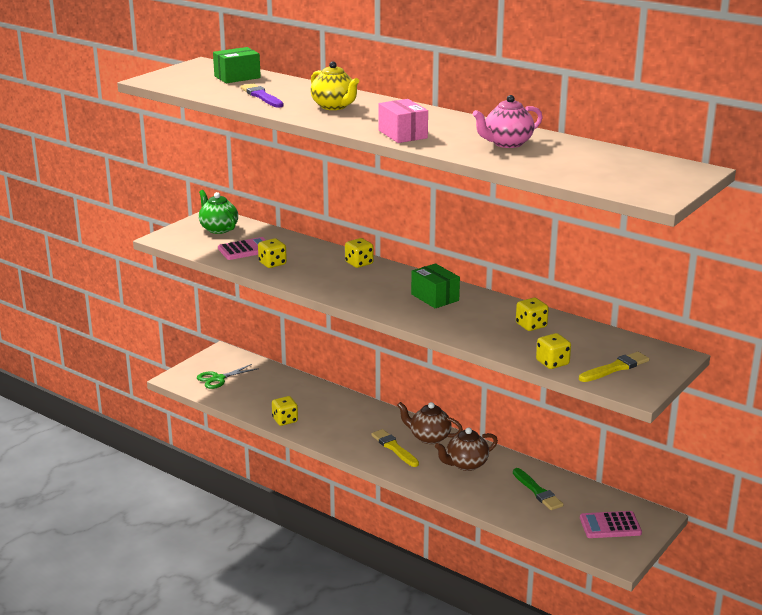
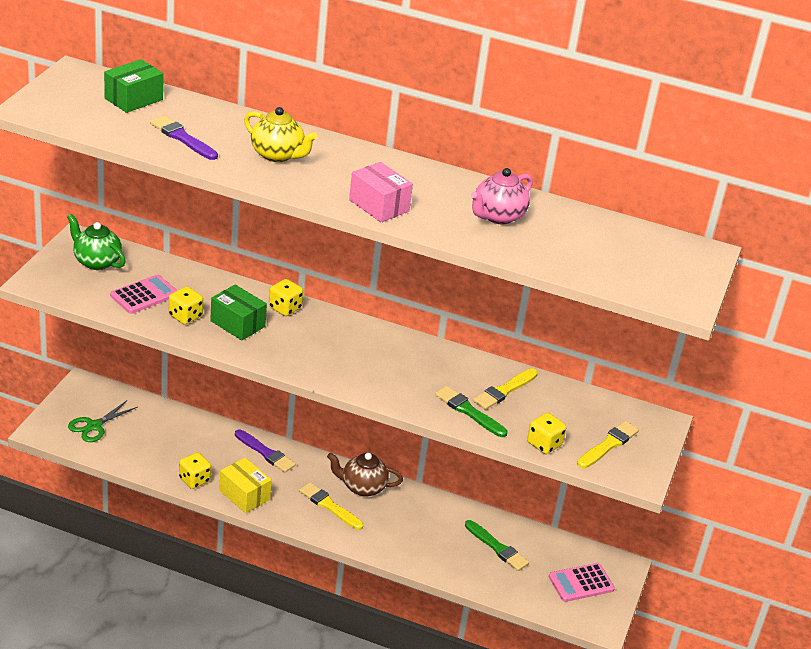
camera: 20 degrees left, 10 degrees up
(323, 434) = (244, 495): none -> yellow box
(353, 407) = (265, 453): none -> purple brush
(435, 297) = (388, 356): green box -> green box (237, 324)
(466, 464) = (413, 520): brown teapot -> none
(491, 337) = (469, 411): none -> green brush
(531, 325) = (504, 390): yellow dice -> yellow brush

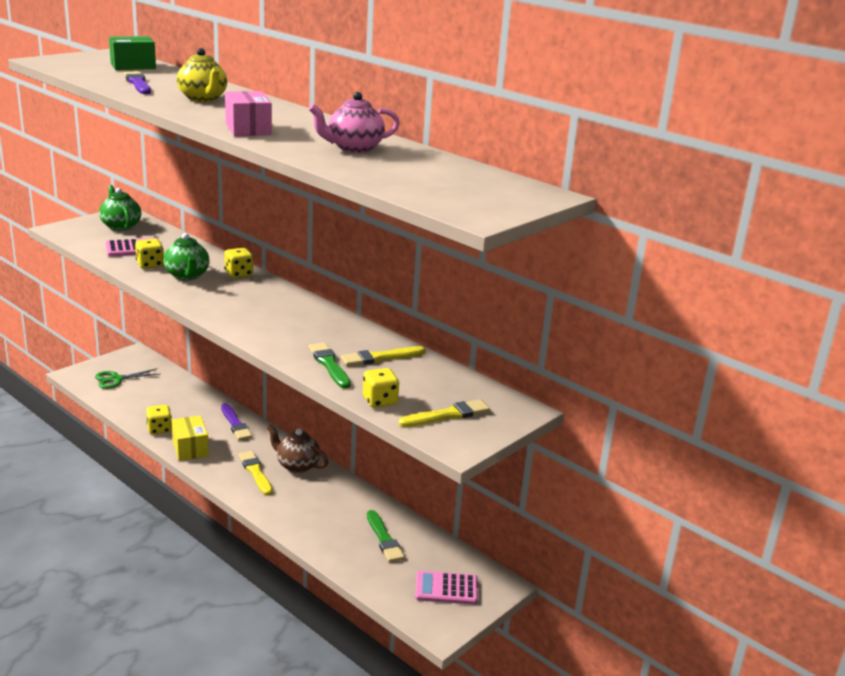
camera: 25 degrees right, 10 degrees down
(237, 324) = (187, 276): green box -> green teapot

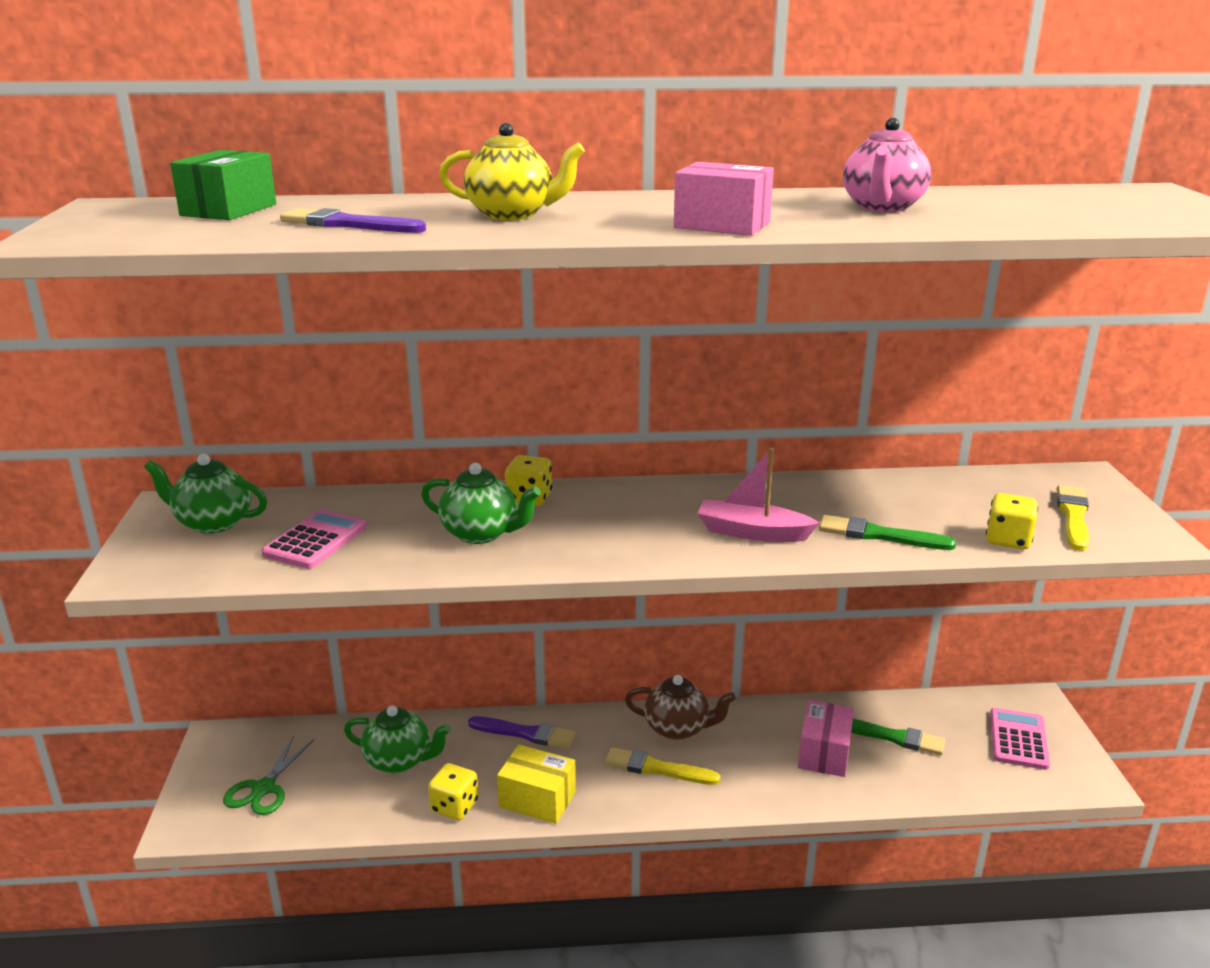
camera: 45 degrees left, 0 degrees up
(150, 265) = (398, 547): yellow dice -> none
(174, 401) = (399, 761): none -> green teapot
(281, 332) = (752, 532): none -> pink boat
(297, 465) = (678, 728): brown teapot -> brown teapot turned 150 degrees counterclockwise
(337, 520) = (824, 753): none -> pink box
(380, 358) = (889, 500): yellow brush -> none
(446, 588) = (1018, 739): pink calculator -> pink calculator turned 150 degrees clockwise

